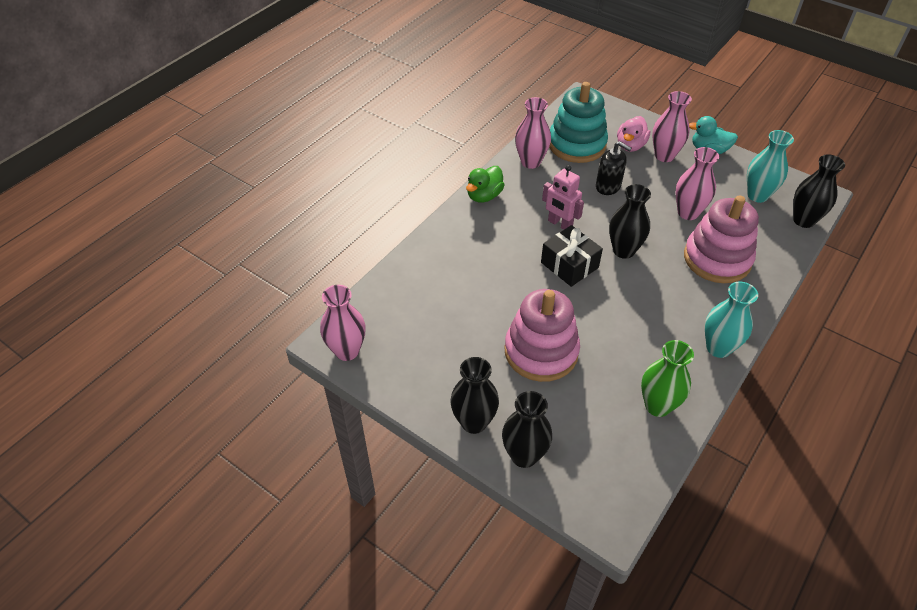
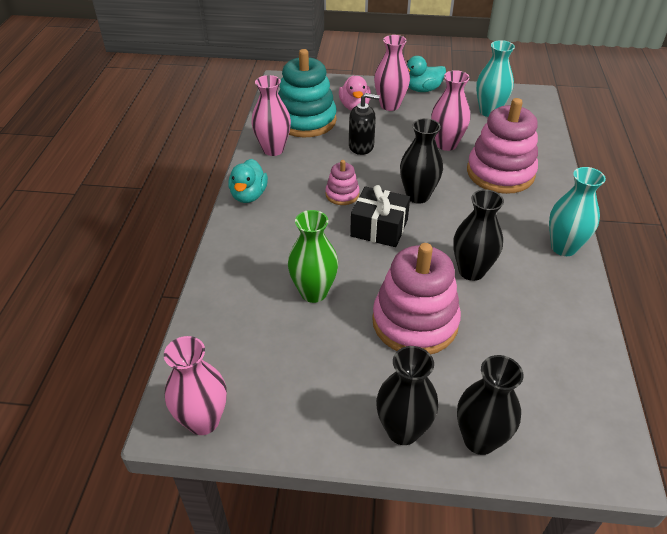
camera: 30 degrees left, 5 degrees down
(484, 196) = (249, 195): green duck -> turquoise duck
(560, 224) = (342, 194): pink robot -> pink stacking toy
(657, 406) = (558, 324): green vase -> green vase (313, 292)
(803, 220) = (539, 118): black vase -> black vase (471, 271)

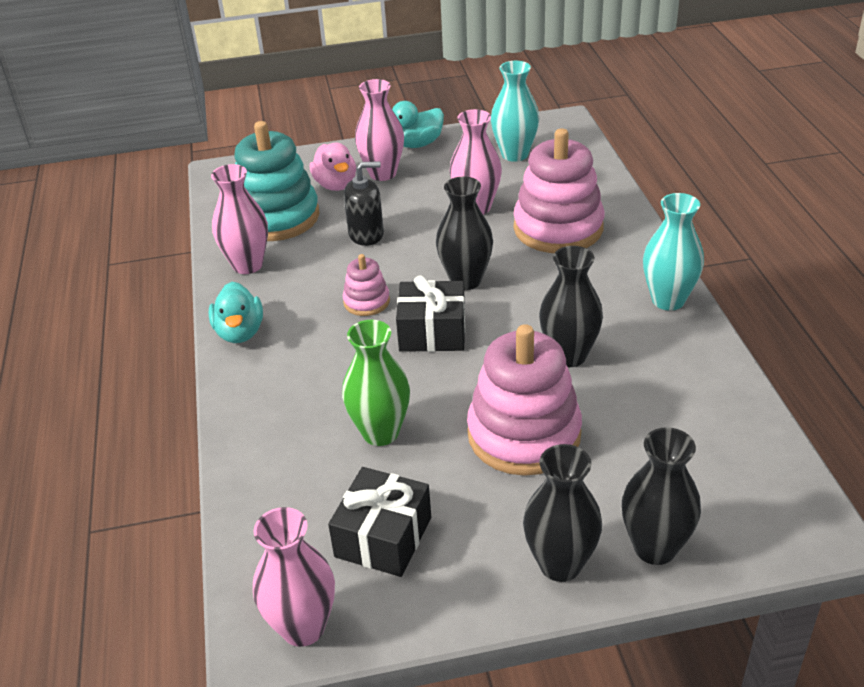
camera: 15 degrees left, 5 degrees down
(284, 370) = (383, 537): none -> black gift

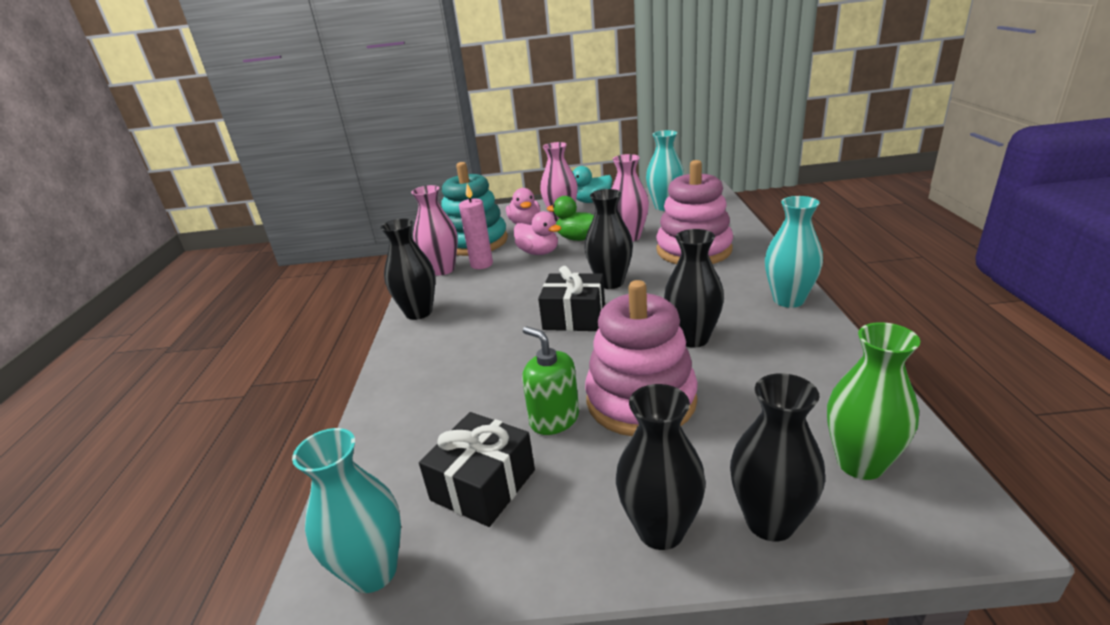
camera: 10 degrees right, 10 degrees down
(240, 332) = (419, 312): turquoise duck -> black vase
(297, 255) = (481, 264): none -> pink candle
(303, 627) = (373, 571): pink vase -> turquoise vase
(366, 234) = (538, 252): black soap dispenser -> pink duck
(366, 302) = (525, 295): pink stacking toy -> none
(380, 432) = (508, 391): green vase -> green vase (860, 463)
(411, 210) = (577, 238): none -> green duck
(438, 461) = (554, 419): none -> green soap dispenser

